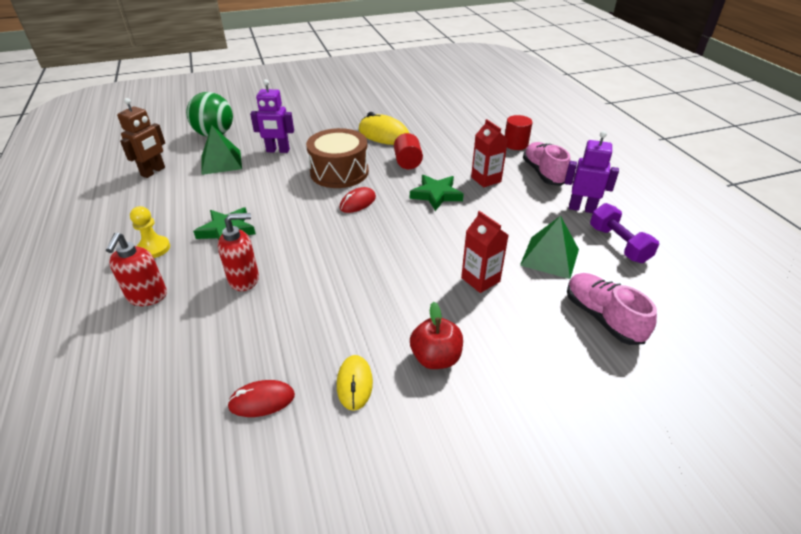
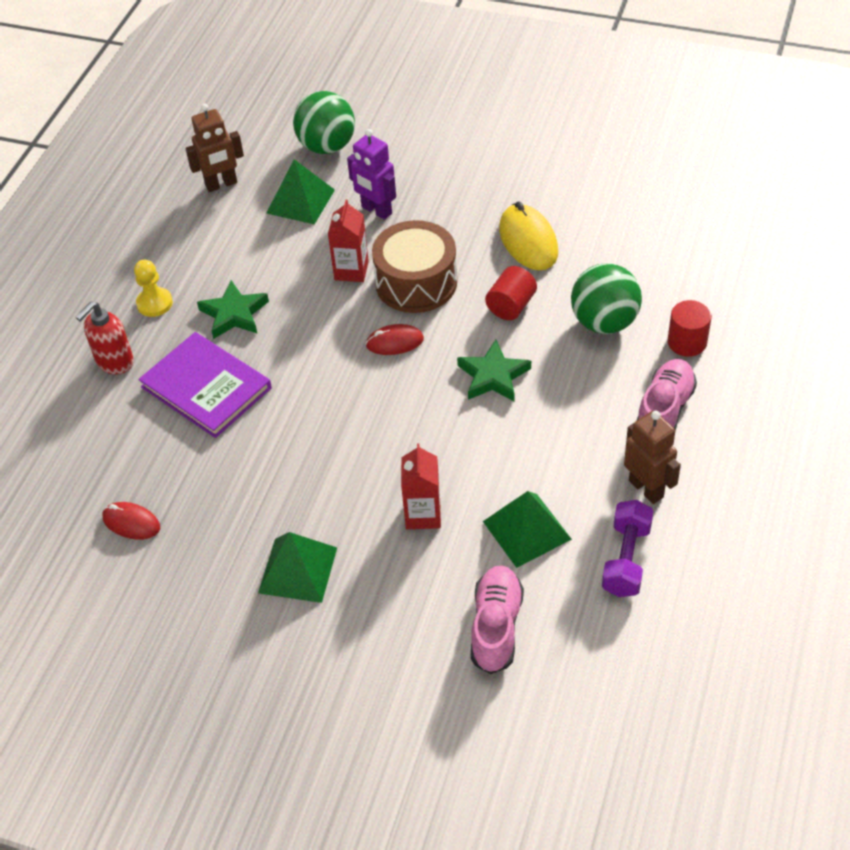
camera: 40 degrees right, 10 degrees up
(244, 279) = (206, 387): red soap dispenser -> purple book
(354, 384) = (211, 552): yellow mouse -> none
(435, 358) = (297, 570): red apple -> green pyramid
(465, 151) = (604, 322): none -> green ball
(486, 179) = (578, 383): red carton -> red carton (351, 270)
(582, 208) = (646, 488): purple robot -> brown robot

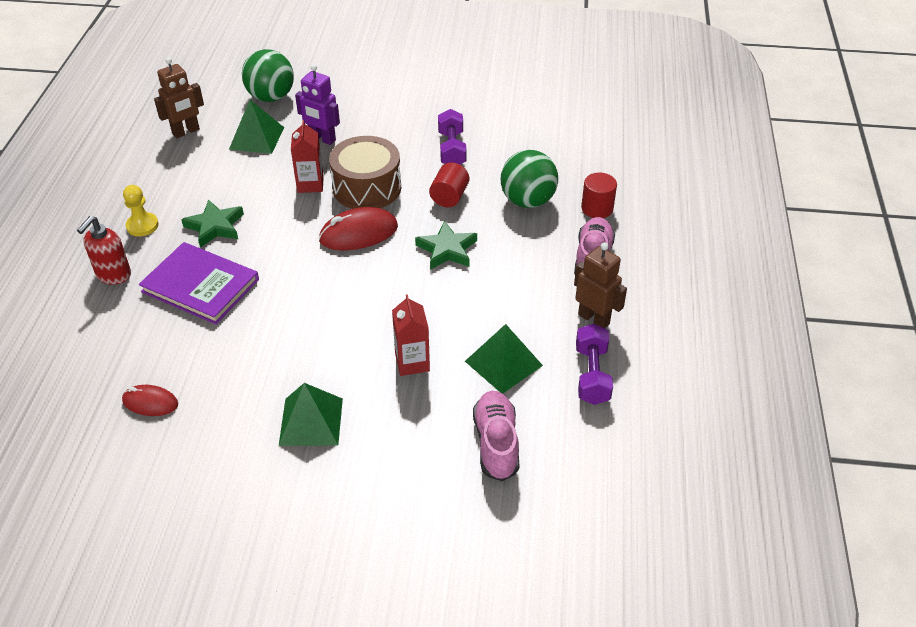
camera: 15 degrees left, 5 degrees down
(395, 342) = (358, 233): red mouse -> red mouse, size x1.63
(528, 241) = (452, 149): yellow mouse -> purple dumbbell

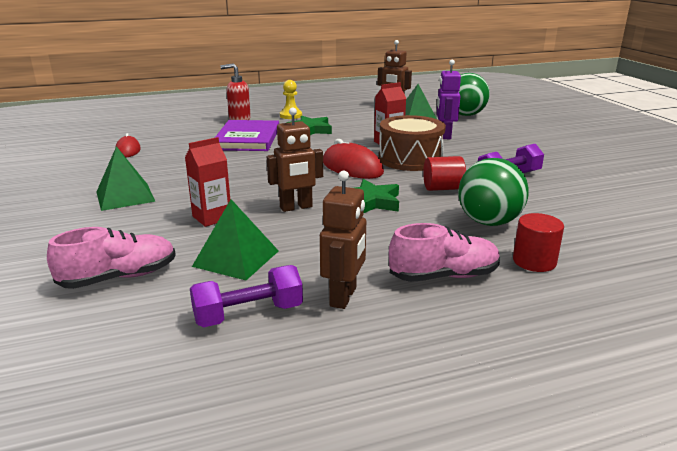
camera: 65 degrees right, 20 degrees down
(427, 300) = (296, 207): none -> brown robot

